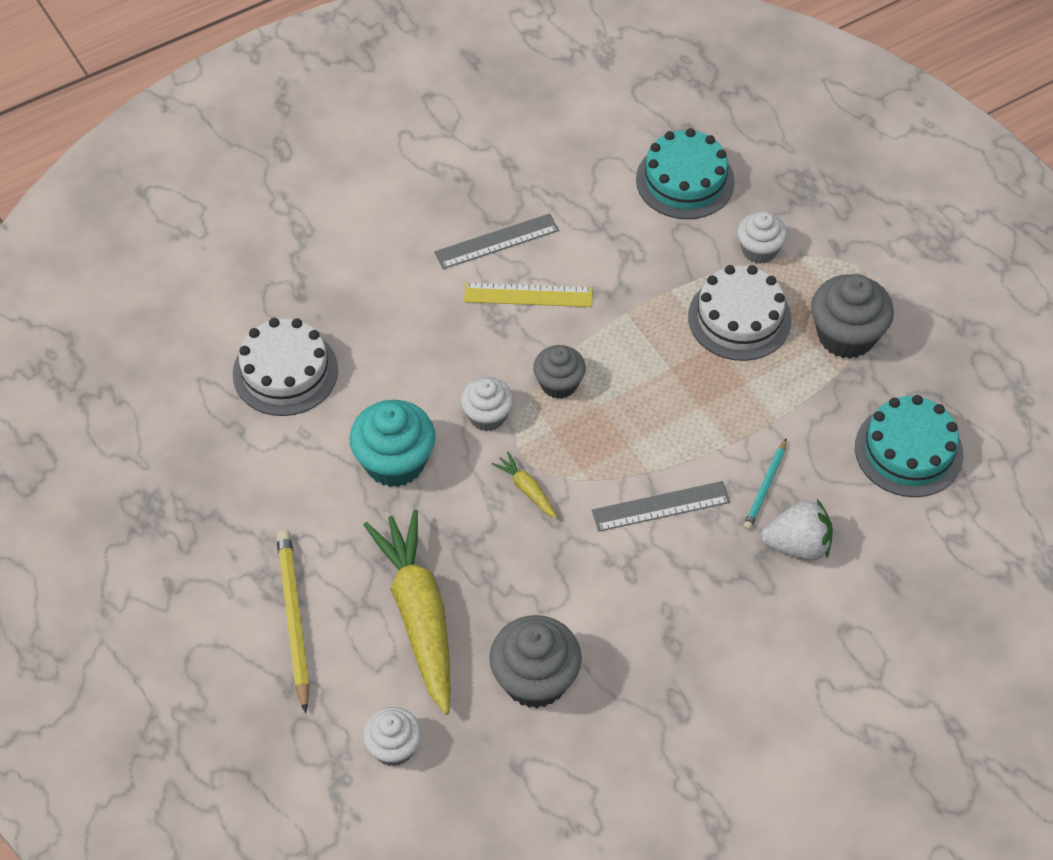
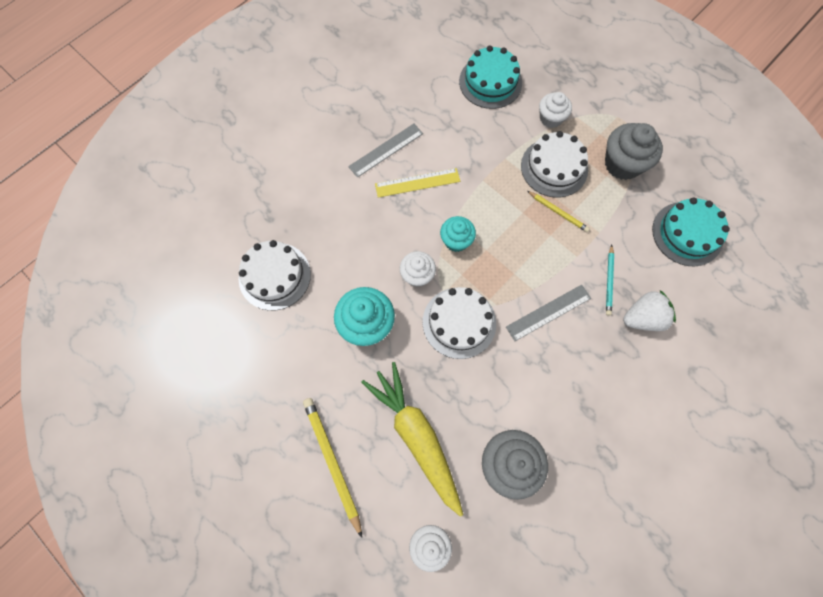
camera: 15 degrees left, 15 degrees up
(527, 489) = (459, 322): yellow carrot -> white cake
(559, 384) = (456, 241): grey cupcake -> turquoise cupcake
(723, 379) = (558, 212): none -> yellow pencil

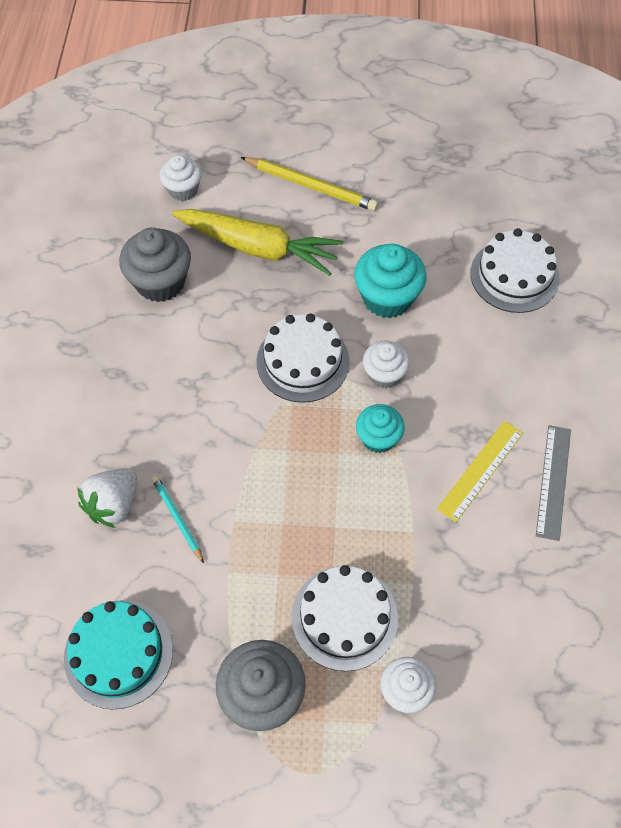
camera: 140 degrees right, 10 degrees down
(490, 82) = (529, 684): turquoise cake -> none
(548, 312) = (220, 436): grey ruler -> none
(558, 212) = (294, 559): yellow pencil -> none

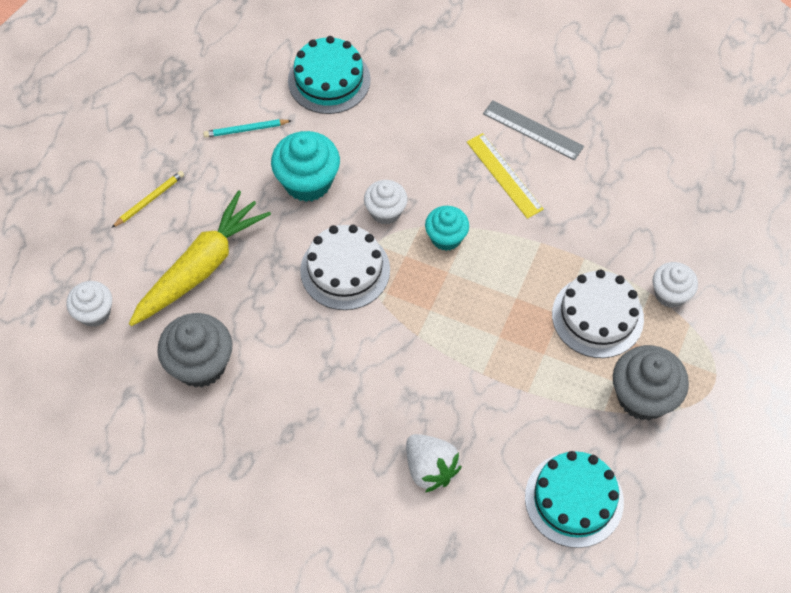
camera: 70 degrees left, 0 degrees up
(177, 518) = (463, 418): turquoise pencil -> turquoise pencil (246, 129)
(311, 186) = (149, 200): yellow pencil -> yellow pencil, size x0.59
(514, 276) = (329, 80): white cake -> turquoise cake

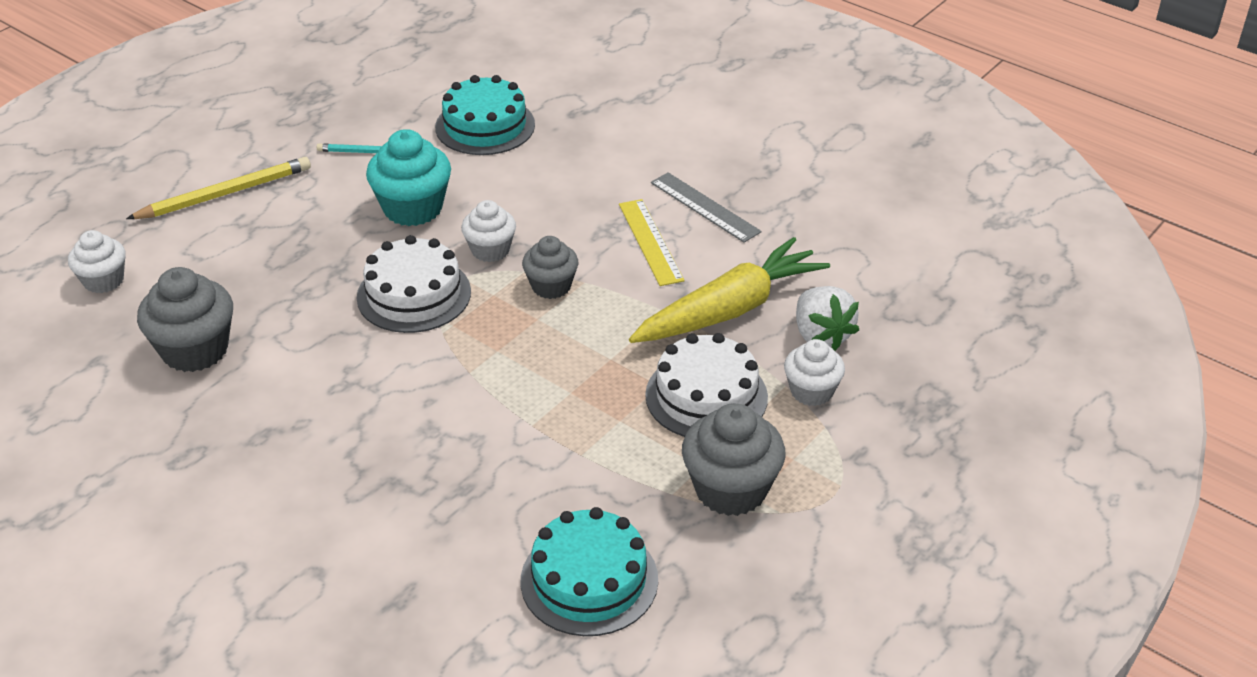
camera: 15 degrees right, 20 degrees down
(149, 200) = (225, 194): yellow pencil -> yellow pencil, size x1.70
(201, 267) = (248, 262): yellow carrot -> yellow carrot (729, 309)
(430, 468) = (417, 508): white strawberry -> white strawberry (821, 335)
(446, 237) = (551, 286): turquoise cupcake -> grey cupcake

